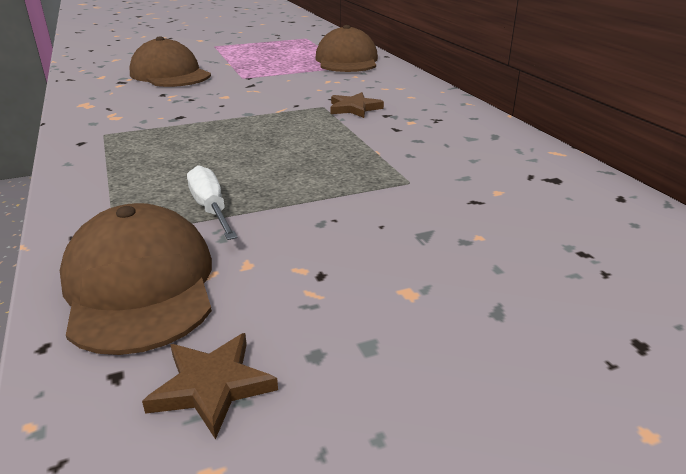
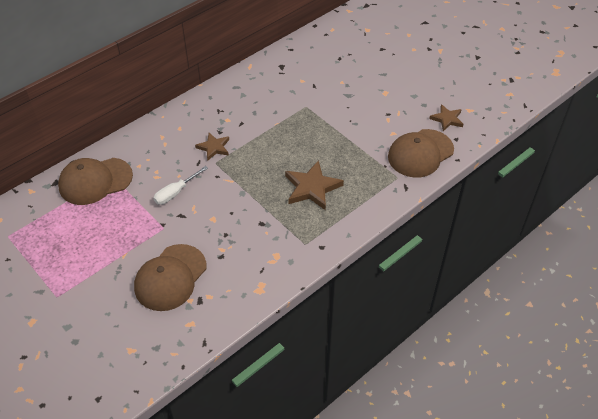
camera: 110 degrees left, 20 degrees up
(198, 154) = (312, 188): none -> brown star
(210, 209) = (362, 158): white screwdriver -> white screwdriver (175, 192)

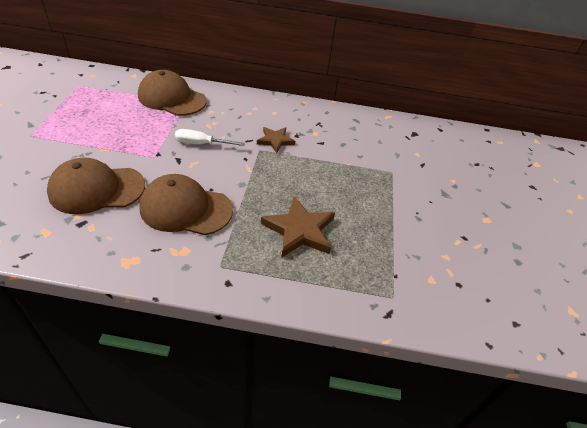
camera: 45 degrees right, 5 degrees down
(420, 153) = (451, 299): brown cap -> brown cap (186, 209)
(447, 119) = (529, 296): brown star -> none

